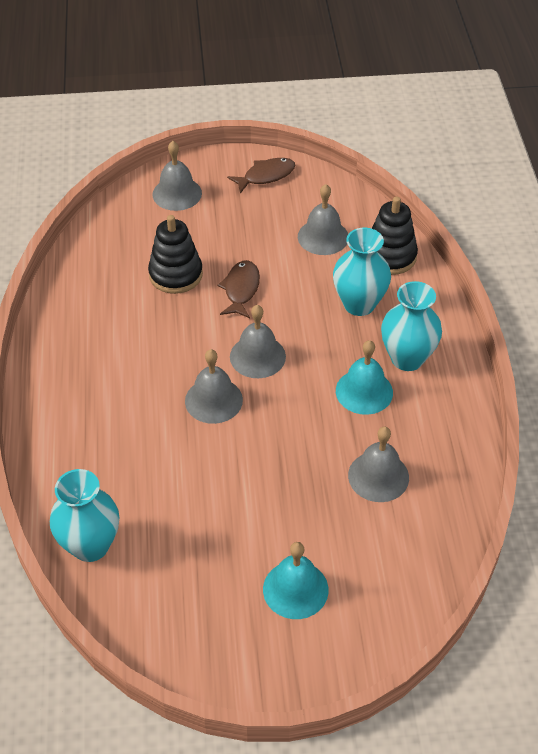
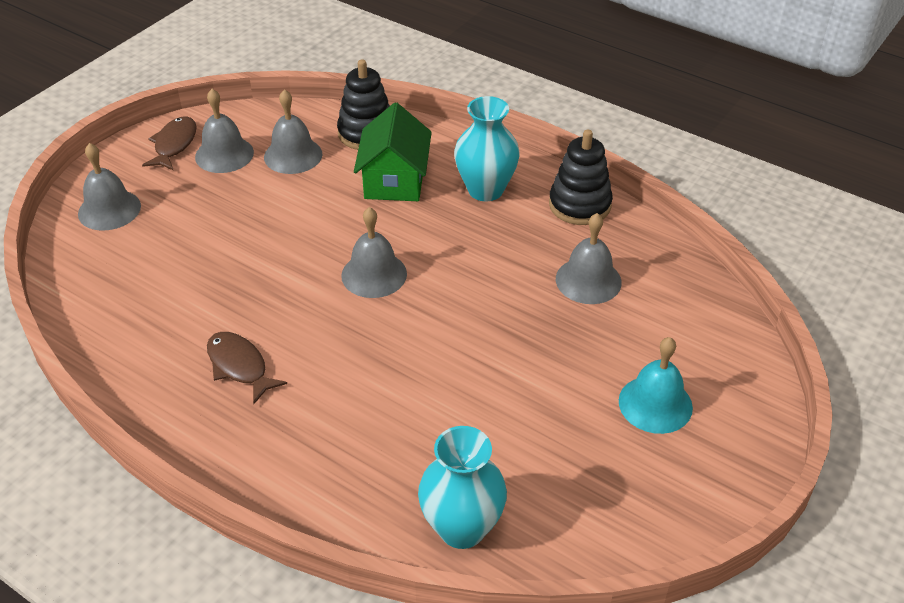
camera: 50 degrees left, 5 degrees down
(176, 274) = (207, 269): black stacking toy -> black stacking toy (579, 205)
(213, 400) = (389, 333): grey bell -> grey bell (224, 154)
(241, 289) = (284, 238): brown fish -> brown fish (239, 366)
(359, 304) = (394, 180): turquoise vase -> green house
(364, 391) = (490, 234): turquoise bell -> none

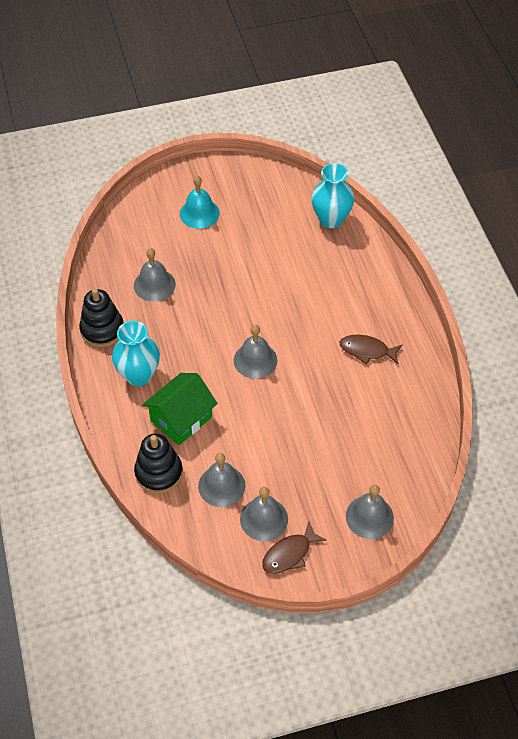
camera: 140 degrees left, 10 degrees up
(239, 366) = (367, 350): brown fish -> brown fish turned 105 degrees clockwise

